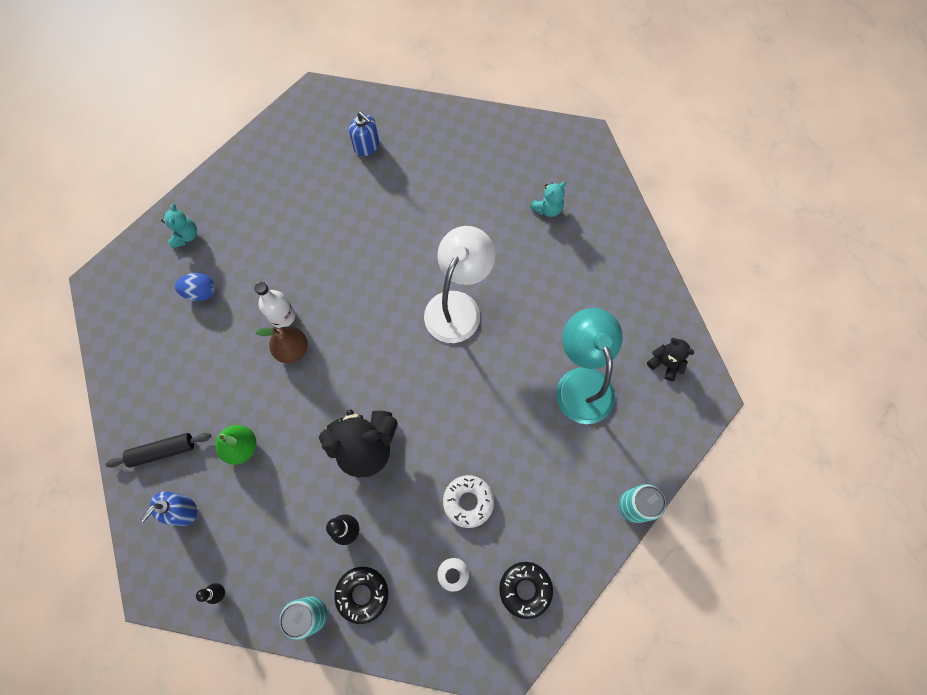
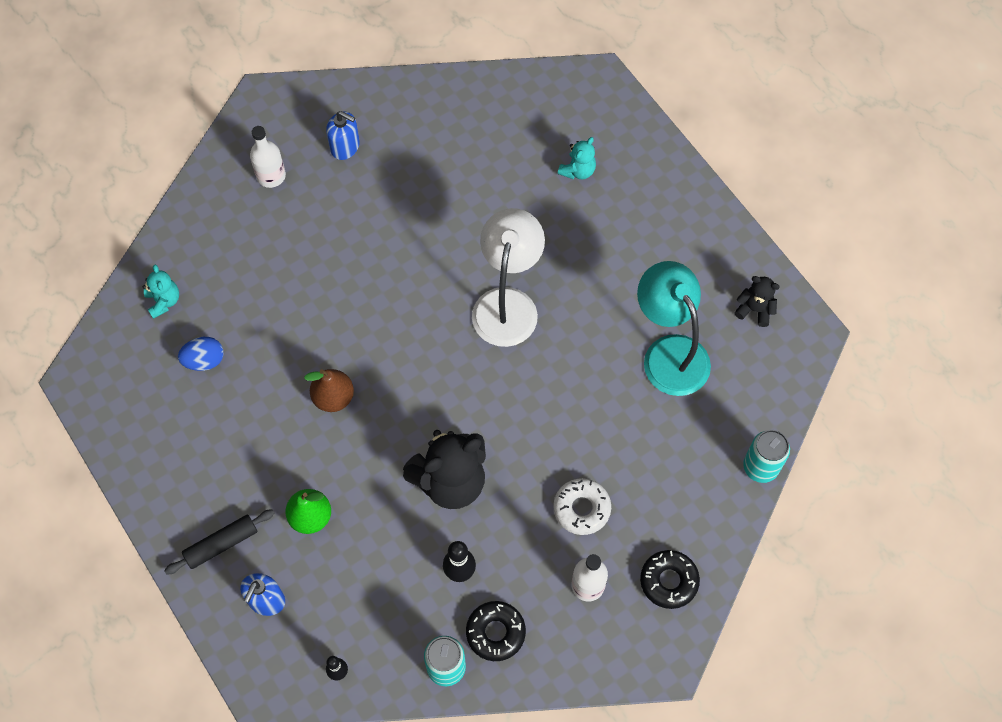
camera: 15 degrees left, 5 degrees down
(282, 316) = (309, 364): white bottle -> white bottle (271, 176)

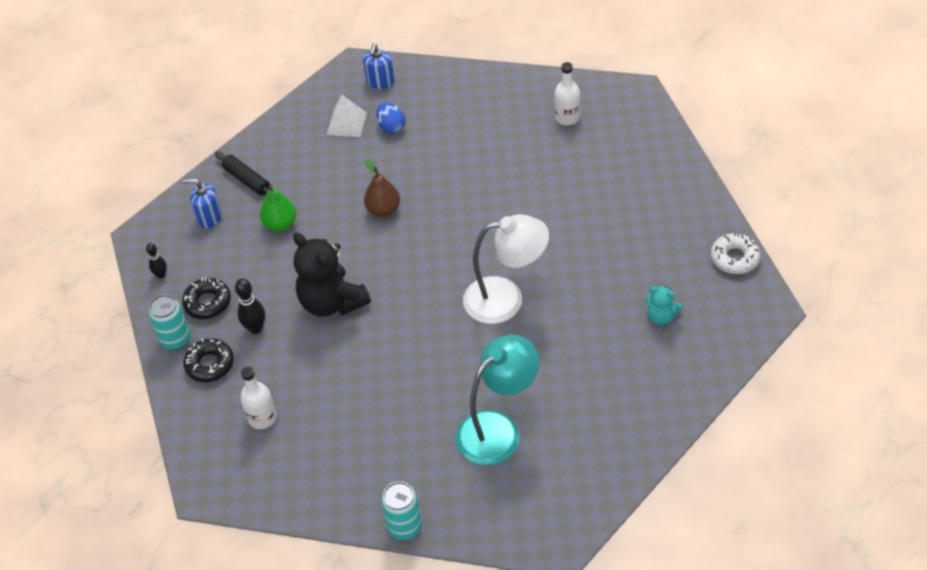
camera: 80 degrees right, 15 degrees down
(164, 301) = (433, 90): turquoise teddy bear -> none
(175, 410) = (346, 123): none -> white pyramid
(345, 146) = (614, 154): blue soap dispenser -> blue soap dispenser (380, 82)
(581, 509) = (329, 397): white donut -> white donut (734, 258)
(669, 581) = (278, 476): black donut -> black donut (207, 302)
(755, 309) = (567, 489): black teddy bear -> none

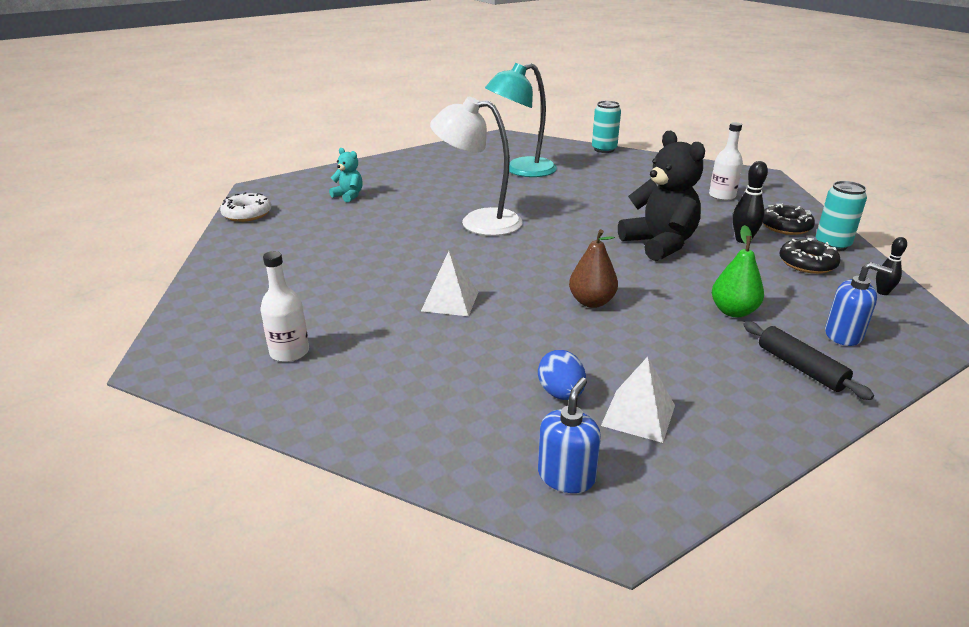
camera: 170 degrees left, 20 degrees down
(487, 186) = (450, 301): none -> white pyramid

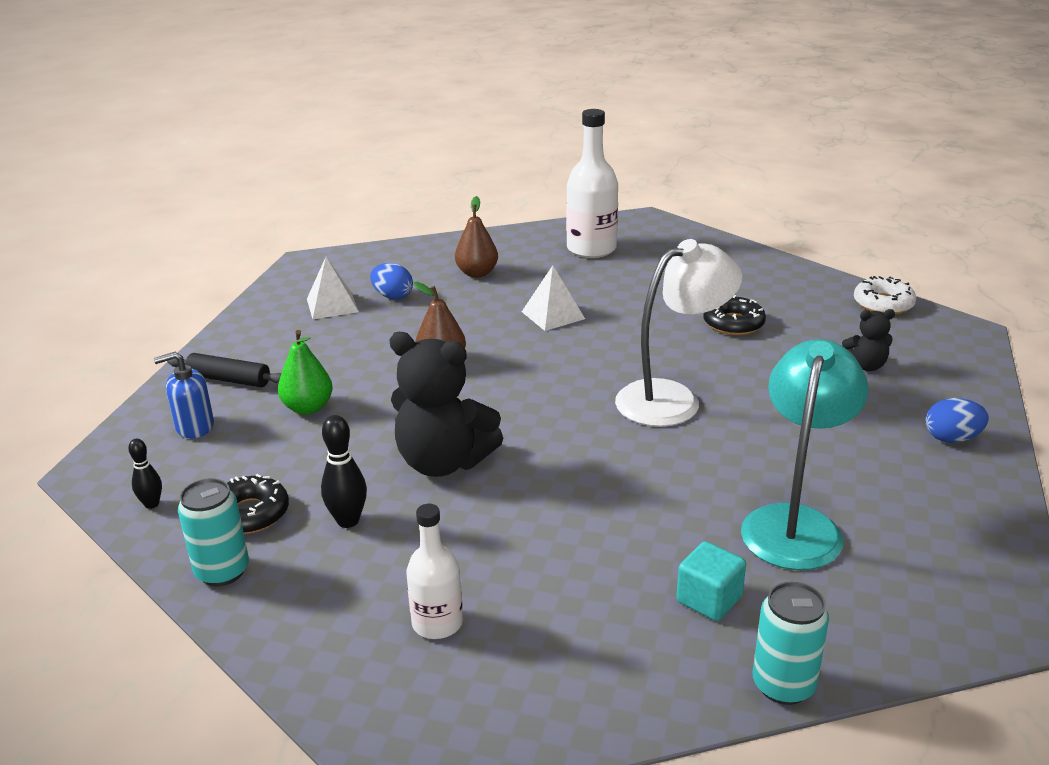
camera: 140 degrees right, 0 degrees up
(289, 352) = (591, 249): white bottle -> white bottle, size x1.65
(349, 196) = (865, 366): turquoise teddy bear -> black teddy bear
(394, 165) = (951, 438): none -> blue egg
(439, 380) = (477, 273): none -> brown pear
(566, 476) = (349, 267): blue soap dispenser -> none
(596, 168) = (709, 599): none -> turquoise cube
(785, 226) = (301, 584): black donut -> black donut (733, 324)

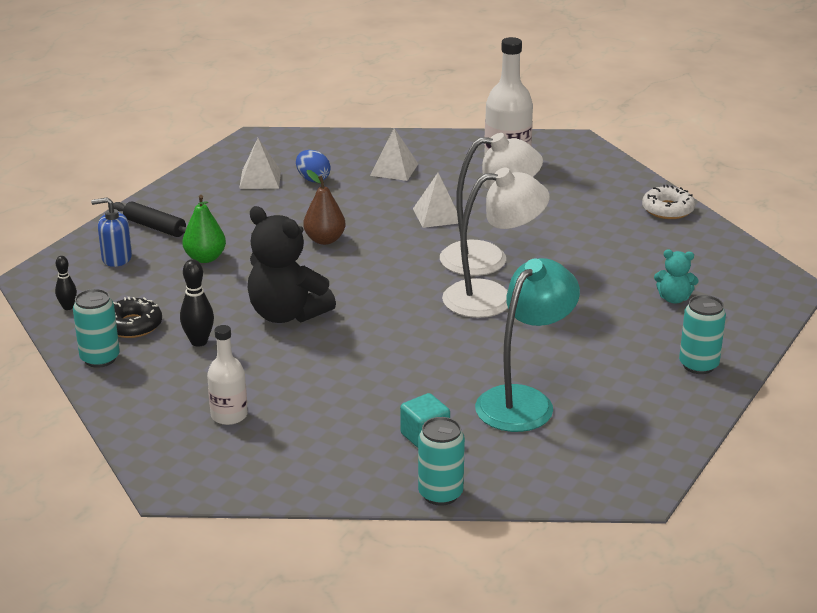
camera: 15 degrees right, 0 degrees up
(477, 273) = (394, 169): brown pear -> white pyramid
(638, 354) = (488, 258): none -> white lamp
(733, 324) = (586, 246): black donut -> none
(865, 366) = (674, 299): black teddy bear -> turquoise teddy bear
(883, 304) = (733, 250): white donut -> white donut (667, 209)
(951, 438) = (698, 365): blue egg -> turquoise can

